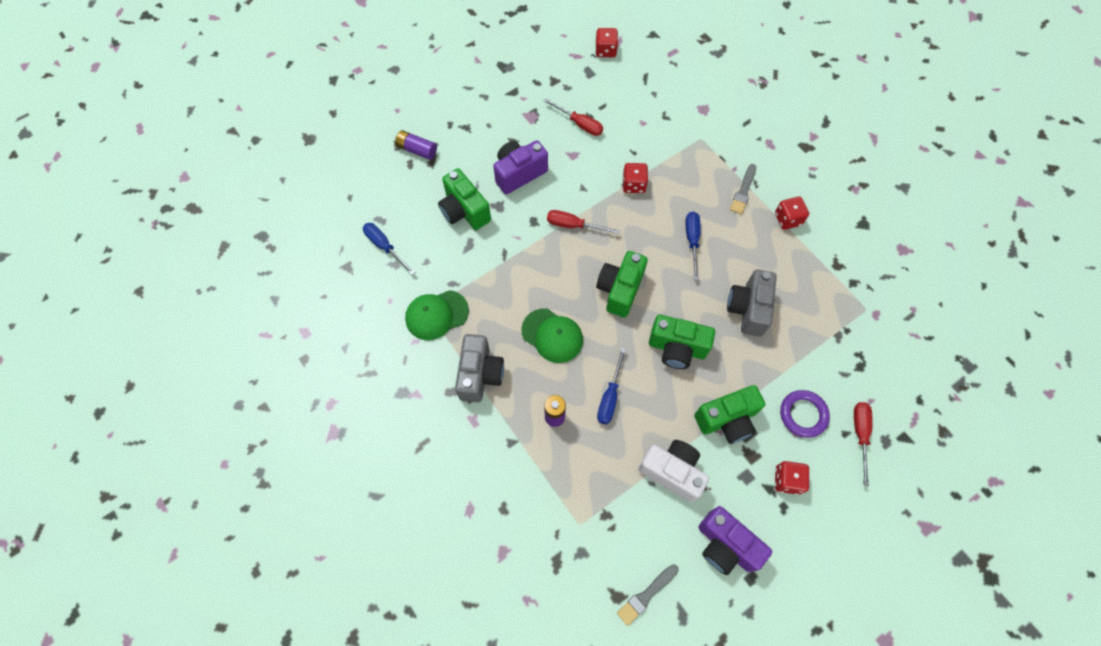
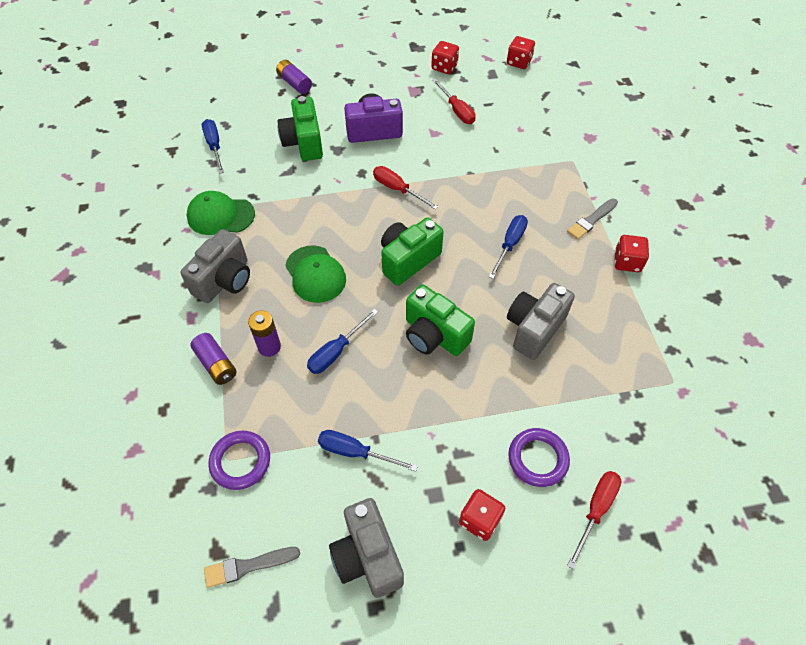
camera: 25 degrees right, 10 degrees down
(521, 451) = (216, 364): none -> purple battery
(591, 521) = (240, 461): none -> purple ring
(633, 184) = (479, 176): red dice -> red dice (444, 67)
(672, 472) = (355, 452): white camera -> blue screwdriver
(725, 545) = (367, 556): purple camera -> grey camera
(727, 420) = (447, 427): green camera -> none

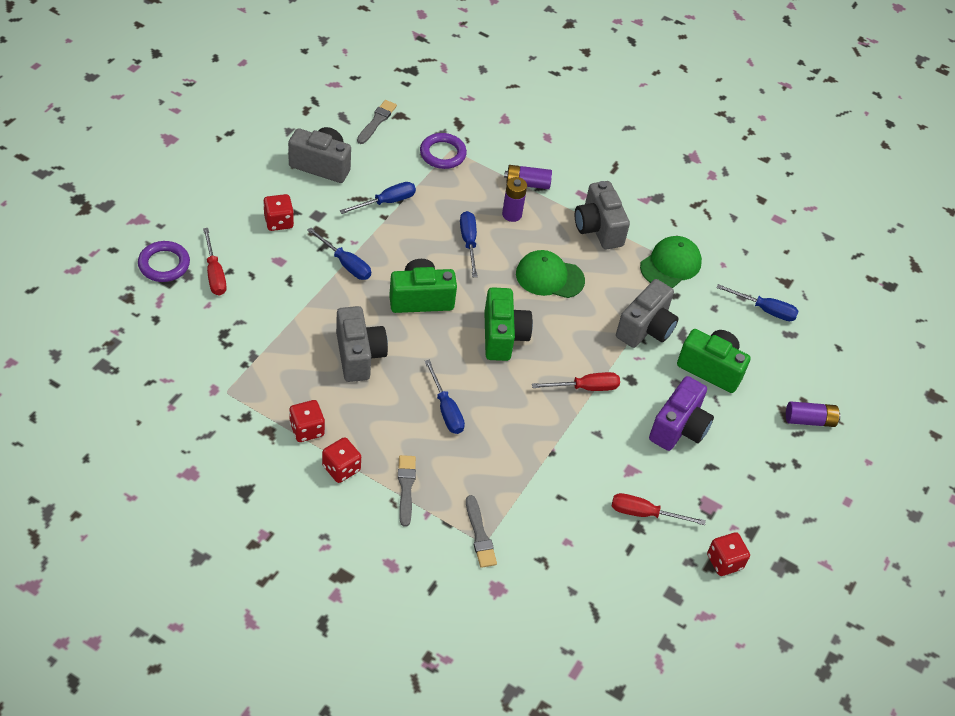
camera: 125 degrees right, 5 degrees down
(305, 192) = (646, 328): none -> grey camera
(462, 418) = (345, 264): none -> blue screwdriver
(519, 62) = (669, 638): red dice -> red dice (307, 429)
(538, 459) = (275, 275): purple ring -> purple ring (164, 264)
(570, 166) = (480, 535): none -> grey brush

